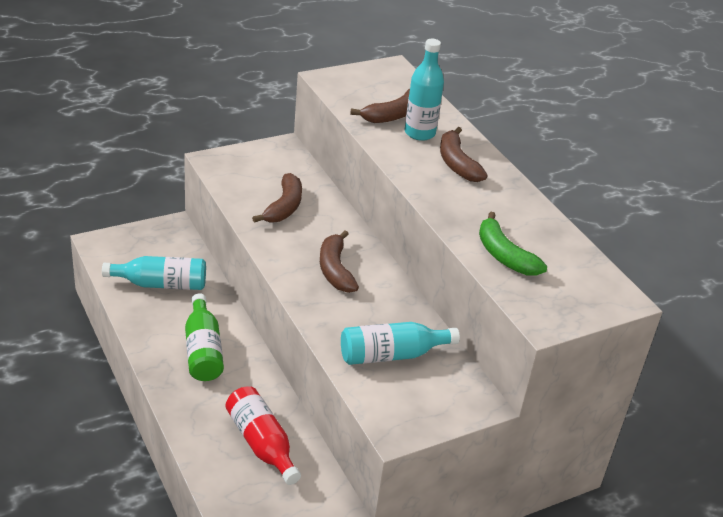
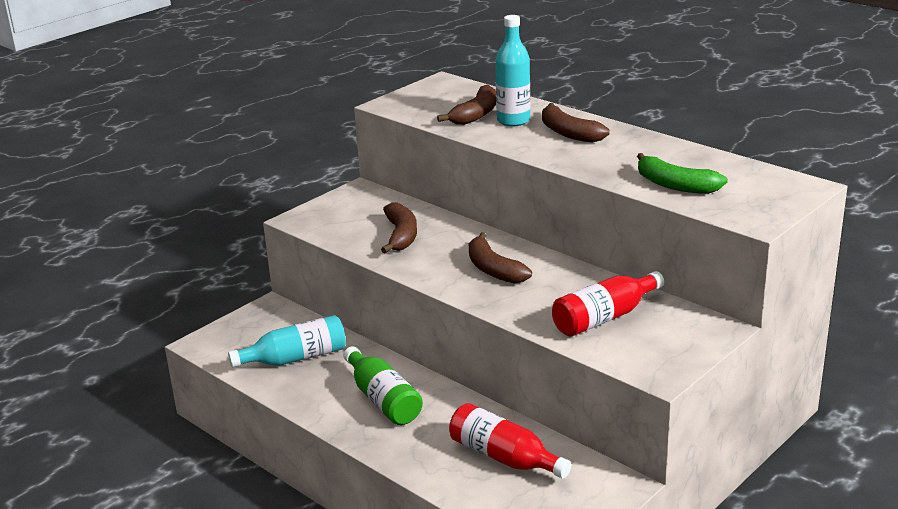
camera: 15 degrees left, 10 degrees down
(391, 355) = (604, 317): turquoise bottle -> red bottle

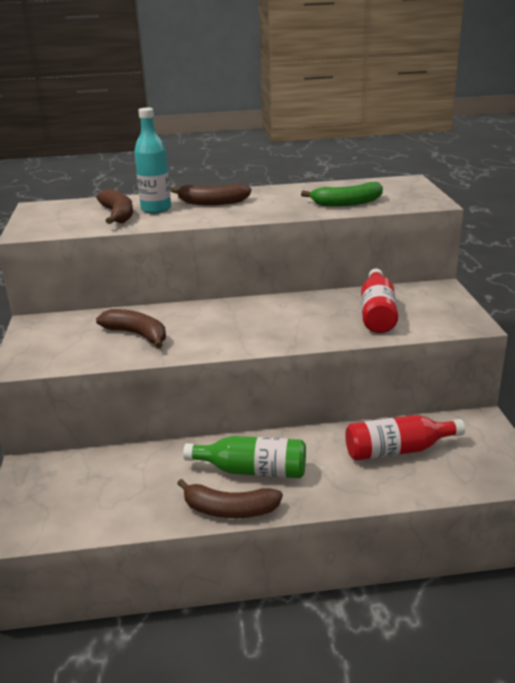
camera: 50 degrees left, 0 degrees up
(295, 358) = (127, 488): turquoise bottle -> none
(493, 269) = (252, 322): brown banana -> brown banana (229, 510)

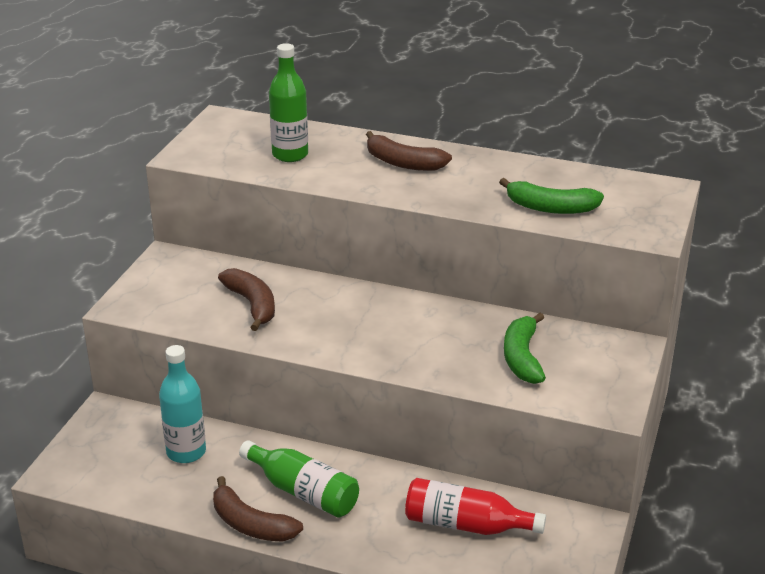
camera: 25 degrees right, 5 degrees up
(118, 215) = (290, 155): brown banana -> green bottle
(156, 209) = (335, 156): turquoise bottle -> turquoise bottle (186, 452)
(377, 313) = (522, 358): red bottle -> green banana

